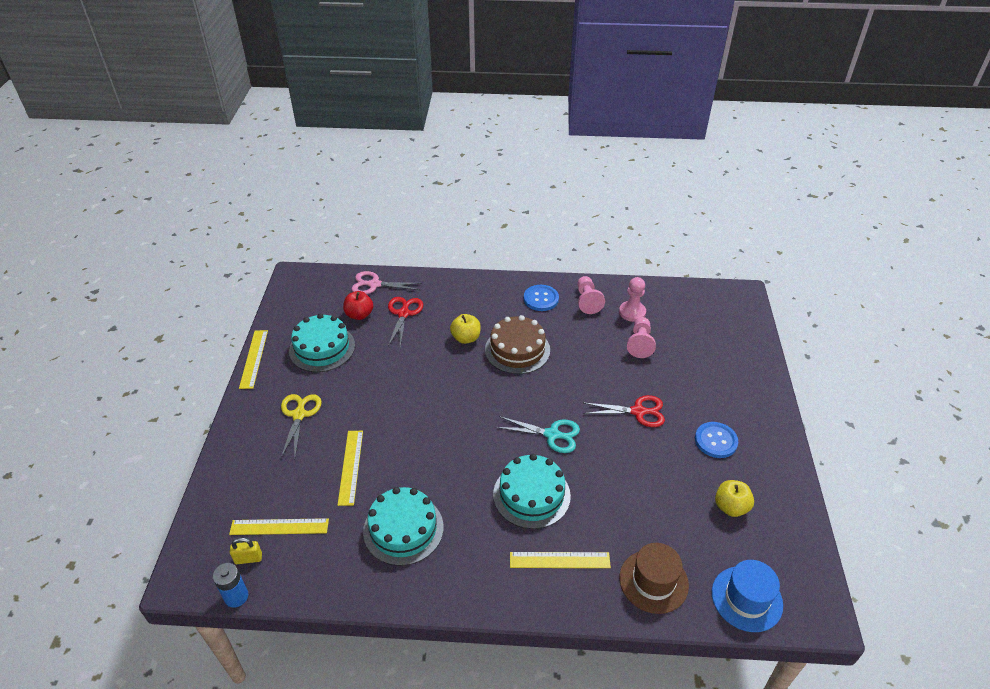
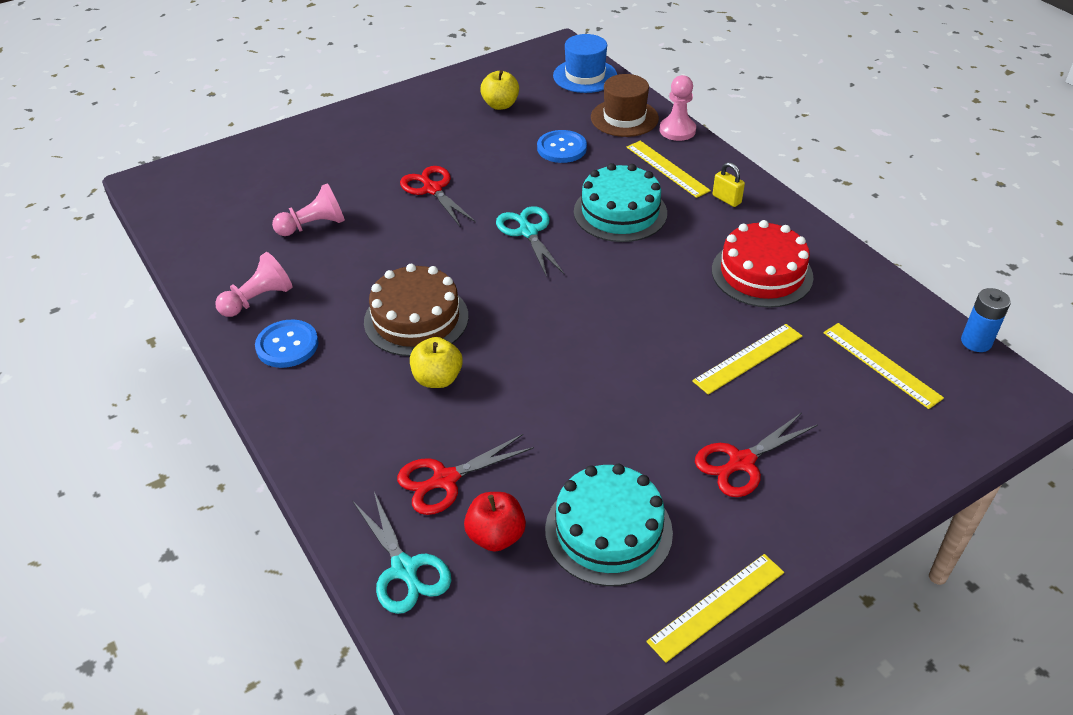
camera: 125 degrees left, 0 degrees up
(248, 558) = (938, 362): yellow padlock -> yellow padlock (726, 199)
(299, 414) = (741, 462): yellow scissors -> red scissors
(374, 284) = (404, 569): pink scissors -> turquoise scissors
(403, 529) = (762, 273): turquoise cake -> red cake
(632, 312) = (253, 253): pink pawn -> pink pawn (677, 130)
(715, 441) = (425, 133): blue button -> blue button (561, 148)

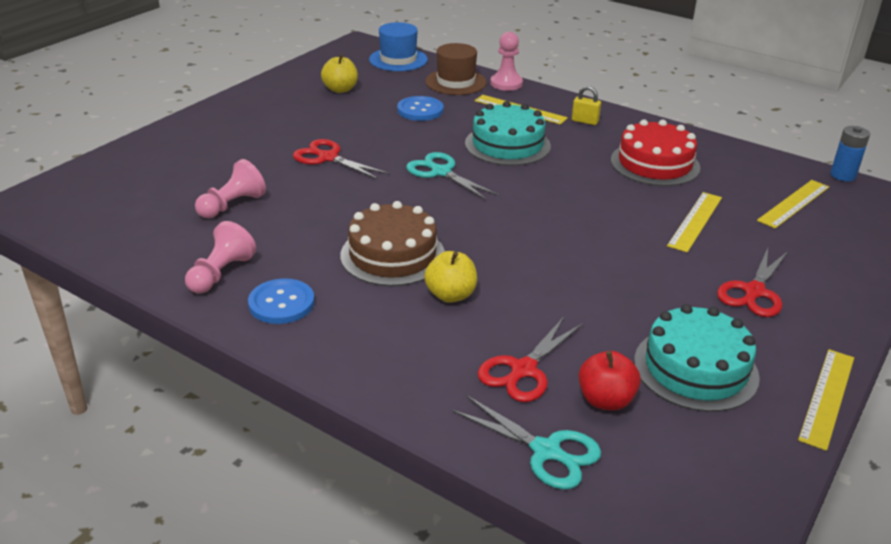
camera: 25 degrees left, 10 degrees down
(881, 364) = (793, 203): yellow ruler -> yellow ruler turned 75 degrees counterclockwise

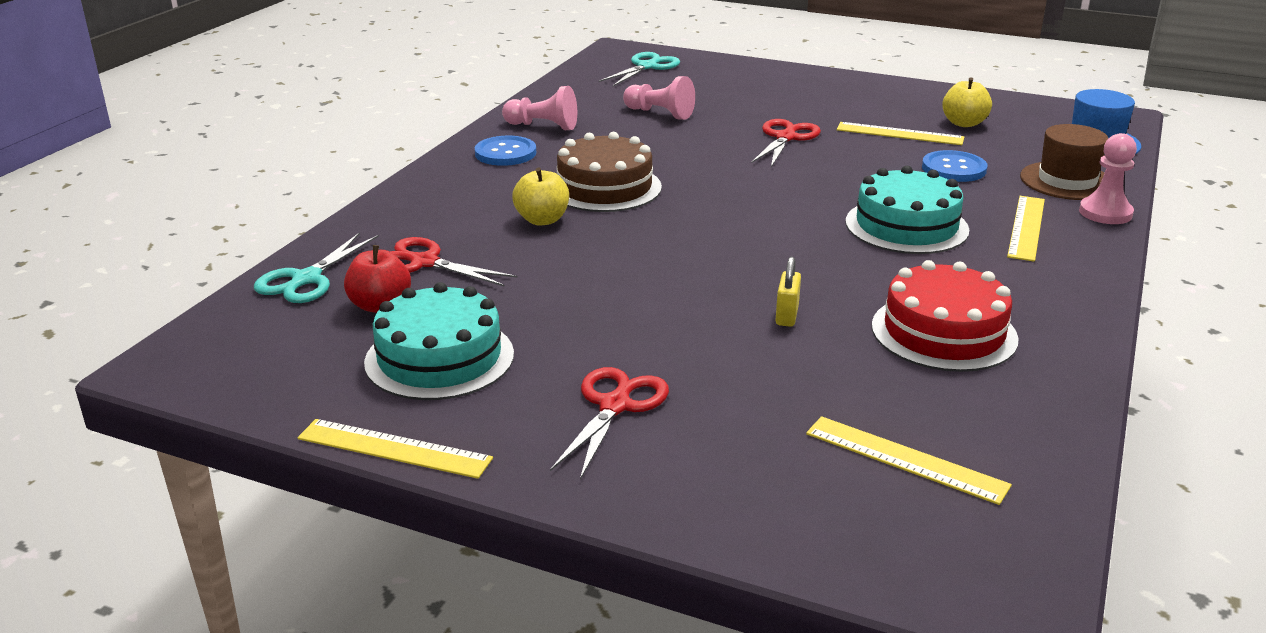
camera: 80 degrees right, 5 degrees down
(440, 172) = (798, 194): turquoise scissors -> turquoise scissors (647, 66)
(585, 121) = (1037, 274): yellow padlock -> yellow padlock (786, 316)
(695, 221) = (785, 364): yellow ruler -> yellow ruler (899, 134)
(753, 292) = (615, 405): red scissors -> red scissors turned 90 degrees clockwise
(842, 175) = (1067, 528): blue battery -> none

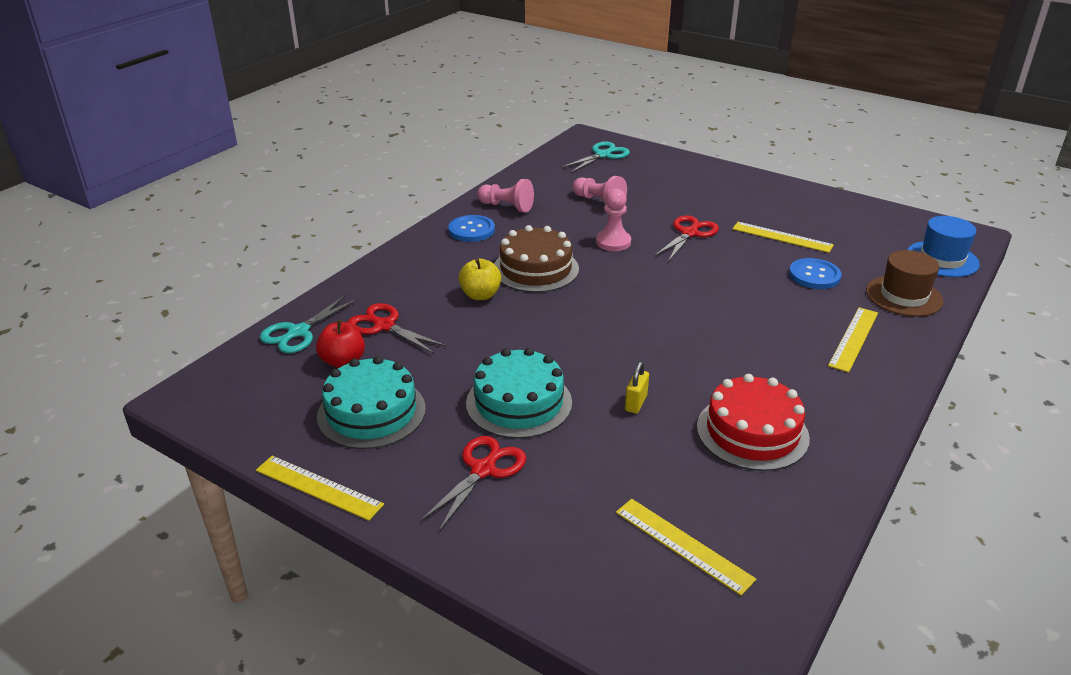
camera: 10 degrees right, 5 degrees up
(906, 226) = (757, 328): turquoise cake -> turquoise cake (519, 403)
(964, 123) = (838, 231): yellow apple -> none
(1105, 213) = (924, 331): pink pawn -> pink pawn (613, 242)

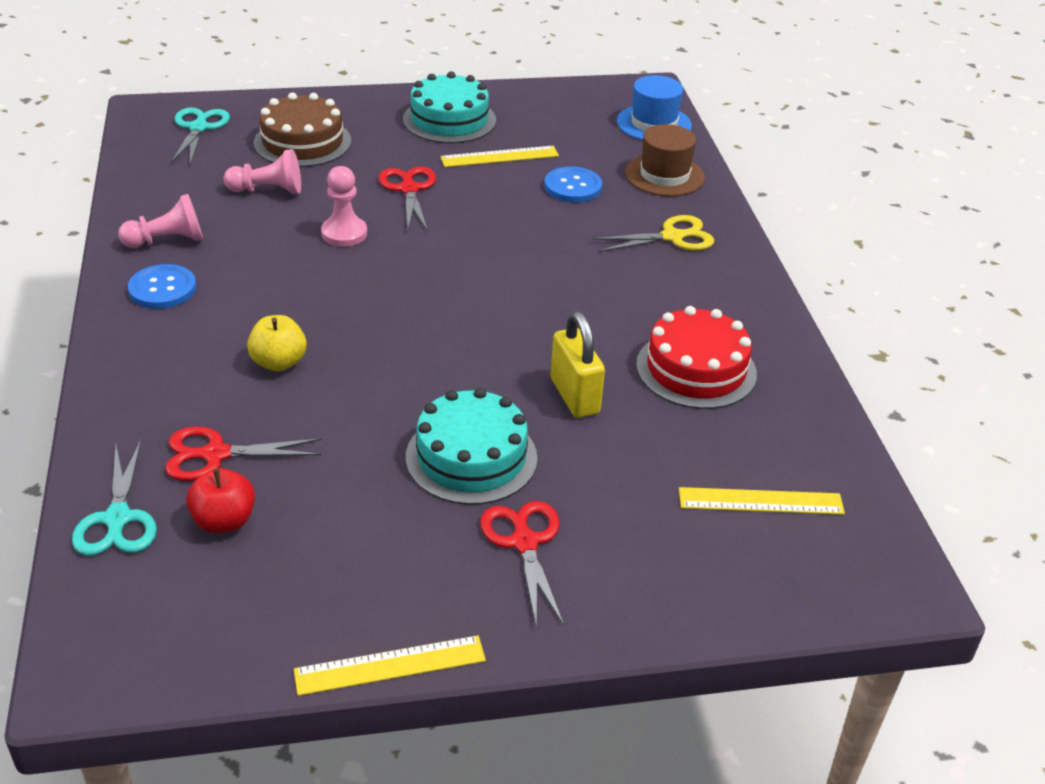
camera: 45 degrees left, 5 degrees up
(371, 412) = (336, 556): turquoise cake -> turquoise cake (449, 120)
(535, 269) = (300, 302): brown cake -> brown cake (302, 142)
(635, 403) = (574, 396): yellow padlock -> yellow padlock, size x1.74
(854, 339) = (673, 237): yellow ruler -> yellow scissors

